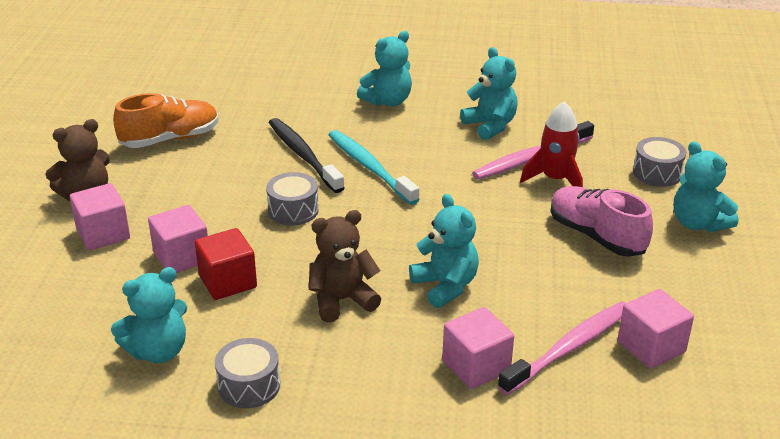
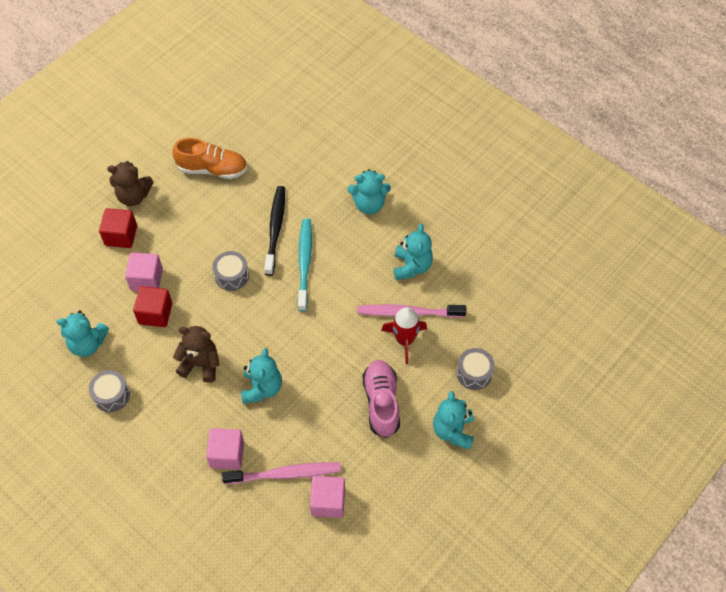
camera: 35 degrees right, 25 degrees up
(103, 234) = (121, 236): pink cube -> red cube

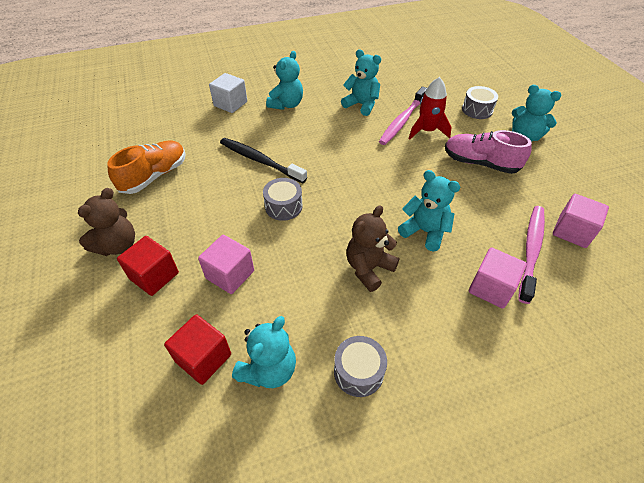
camera: 60 degrees left, 10 degrees down
(155, 313) = (279, 283): red cube -> red cube (203, 358)
(304, 263) = (311, 157): turquoise toothbrush -> none
(339, 160) = (230, 104): none -> white cube

